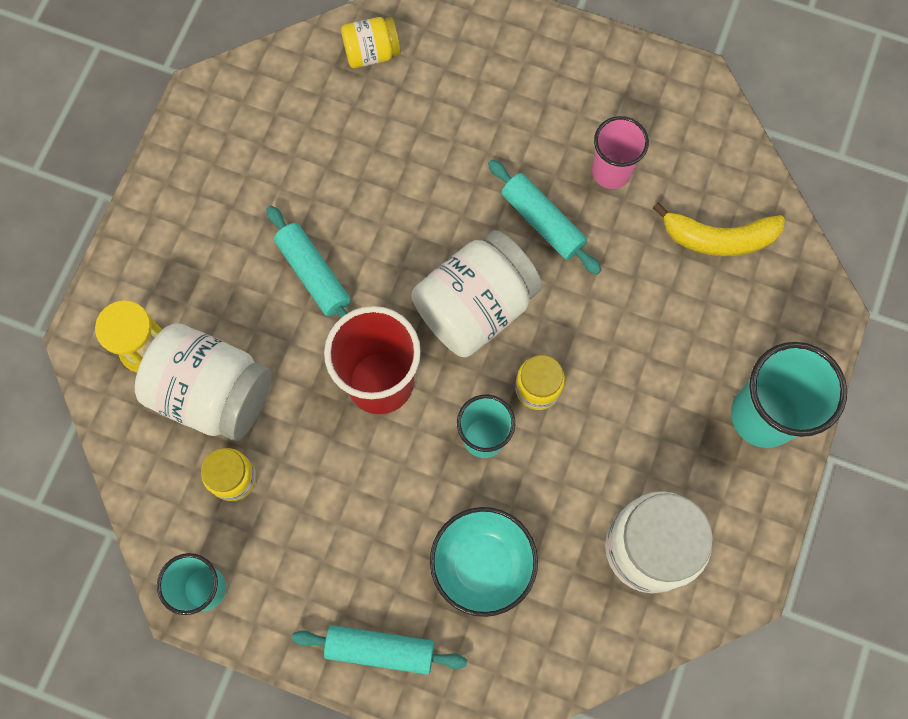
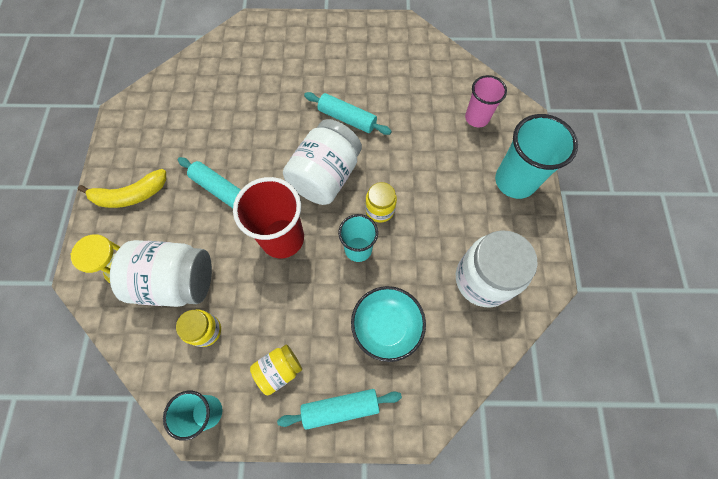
camera: 20 degrees left, 5 degrees down
(372, 53) = (216, 62): yellow jar -> yellow jar (279, 370)
(611, 171) = (375, 81): pink cup -> pink cup (477, 118)
(718, 238) = (448, 97): yellow banana -> yellow banana (130, 195)

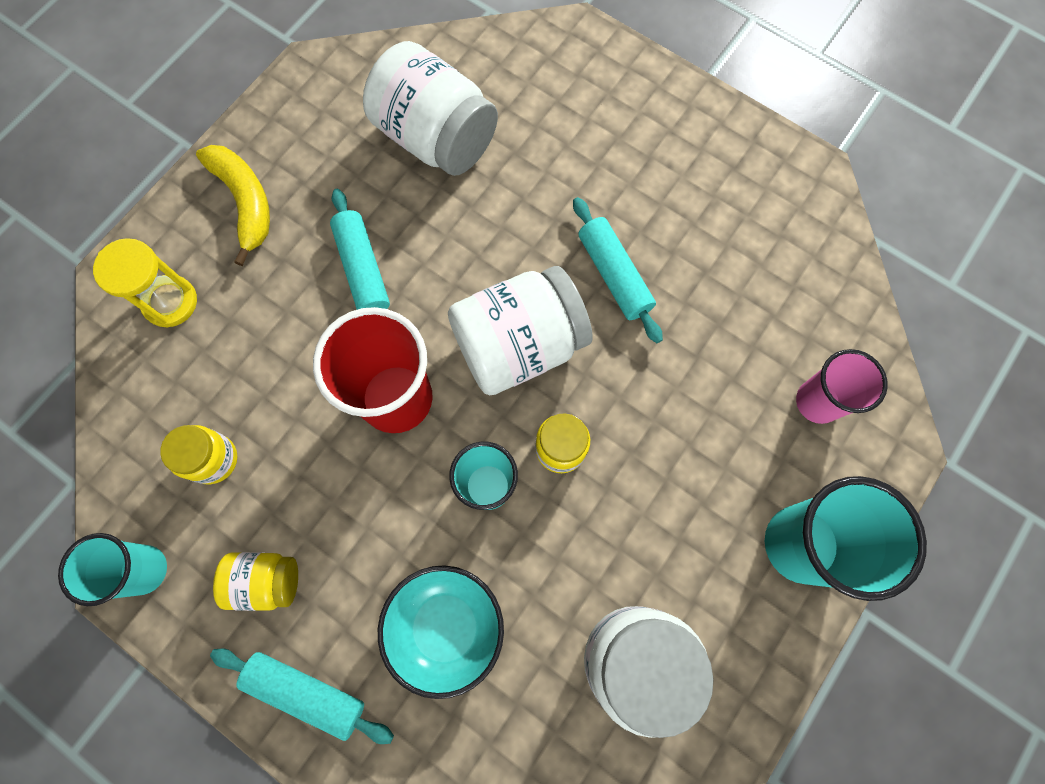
camera: 35 degrees right, 5 degrees up
(130, 195) = (245, 202): yellow banana -> yellow banana turned 135 degrees counterclockwise
(176, 281) = (222, 364): white jar -> white jar (436, 138)

